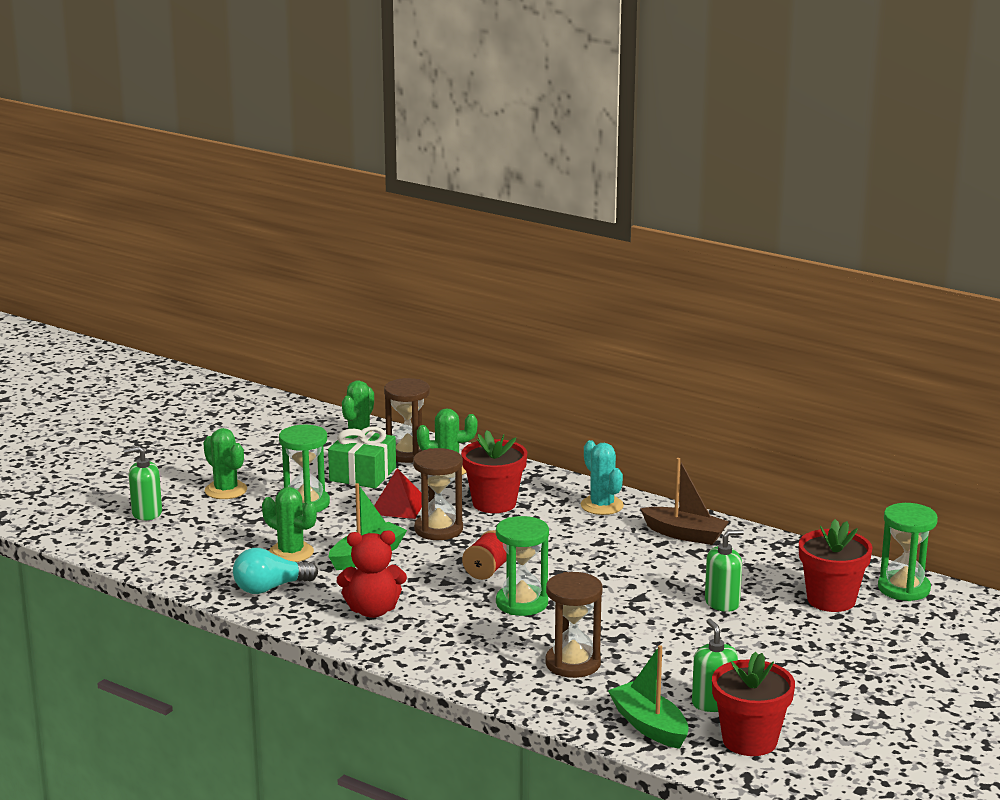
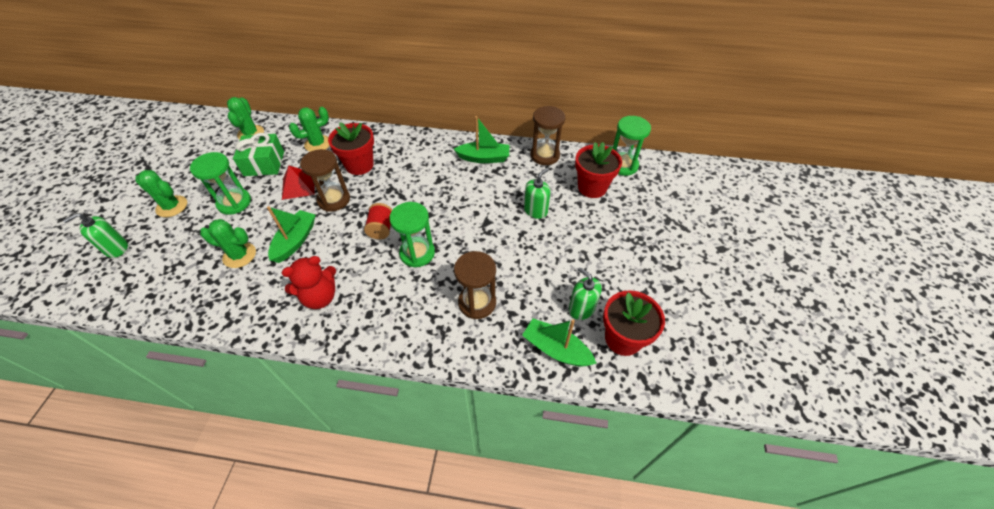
camera: 25 degrees left, 30 degrees up
(270, 588) = (236, 299): turquoise light bulb -> none
(408, 453) = (287, 137): brown hourglass -> brown hourglass (545, 155)
(602, 505) = (425, 148): turquoise cactus -> none
(685, 534) = (484, 158): brown boat -> green boat

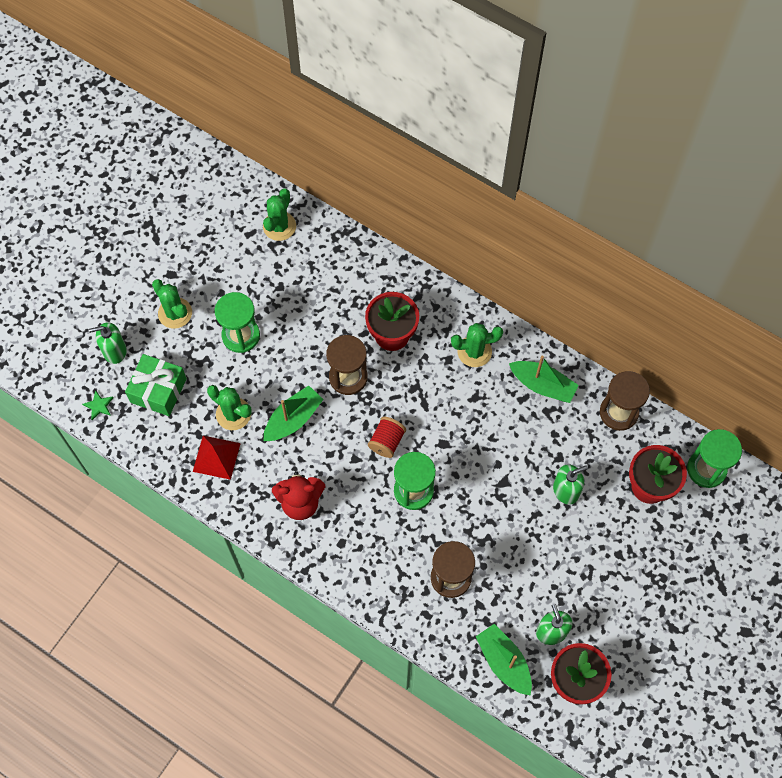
camera: 25 degrees right, 15 degrees up
(103, 293) = (99, 406): none -> green star
(264, 163) = (284, 286): green gift -> green gift (158, 390)
(298, 186) = (315, 339): red pyramid -> red pyramid (216, 457)
(318, 144) = (353, 278): green cactus -> green cactus (474, 351)

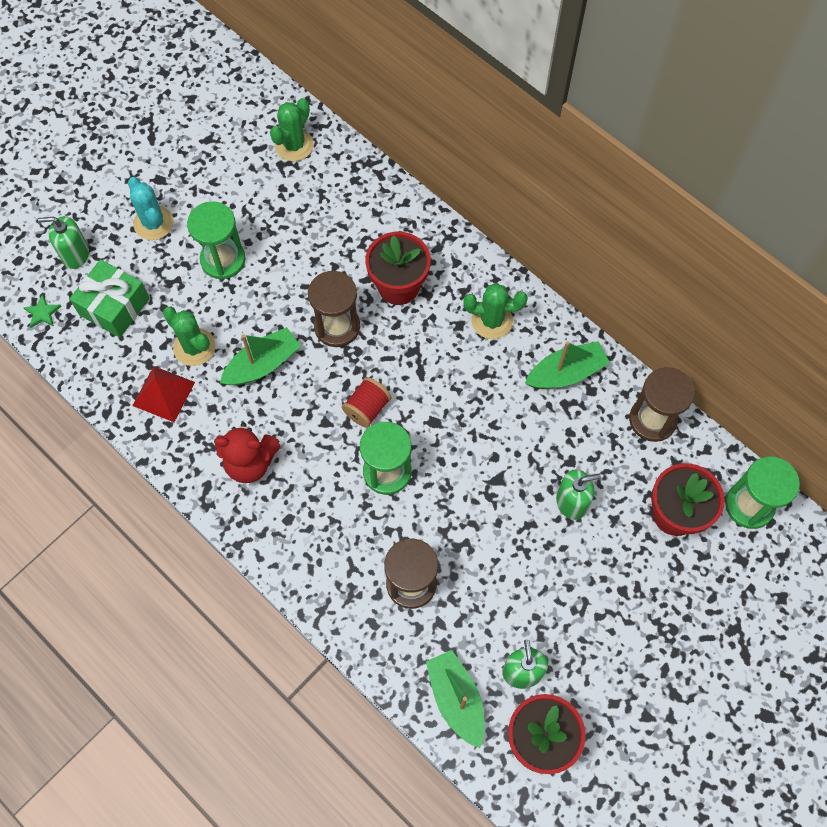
camera: 10 degrees right, 0 degrees up
(175, 313) = (153, 223): green cactus -> turquoise cactus
(542, 385) = (566, 373): green boat -> green boat turned 60 degrees counterclockwise

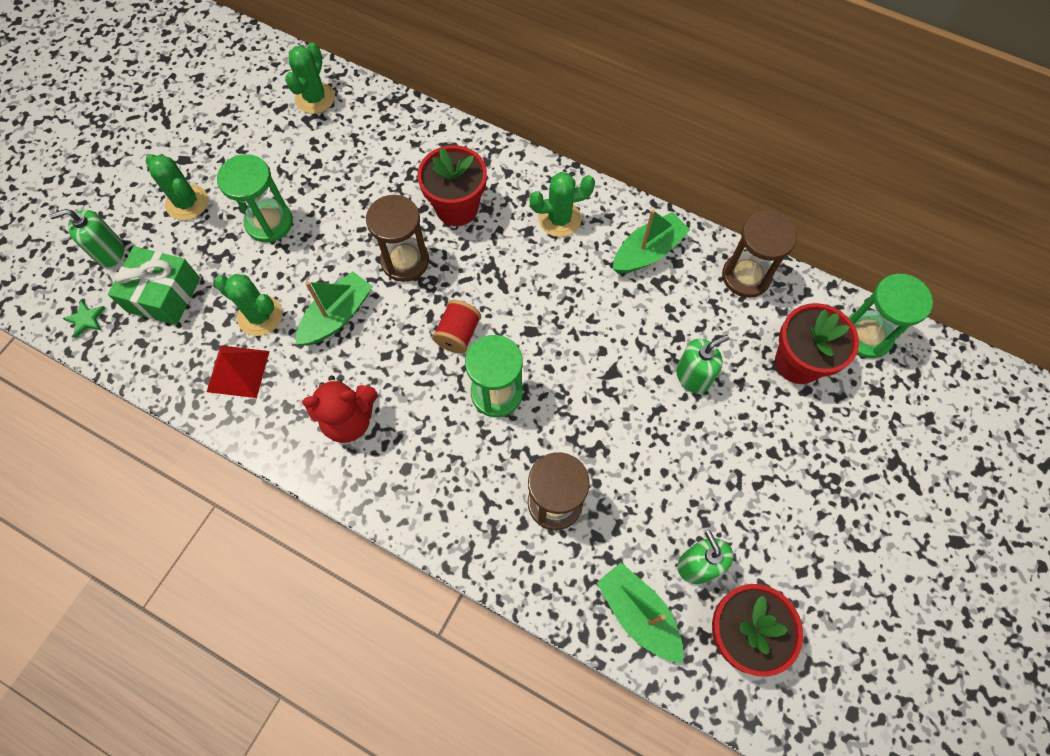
camera: 15 degrees left, 0 degrees up
(153, 223) = (187, 203): turquoise cactus -> green cactus

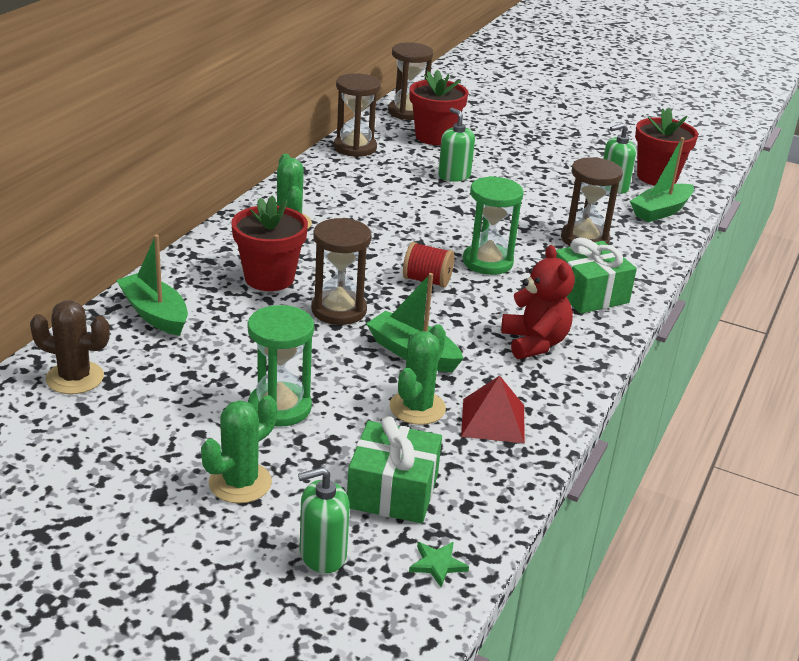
camera: 95 degrees left, 35 degrees down
(109, 252) = (322, 554): green soap dispenser -> green soap dispenser turned 90 degrees clockwise
(315, 98) = (75, 378): green cactus -> brown cactus
(438, 486) = (588, 294): none -> green gift
(648, 252) = (329, 185): green boat -> green boat (155, 314)
(866, 335) = (407, 112): green hourglass -> brown hourglass

